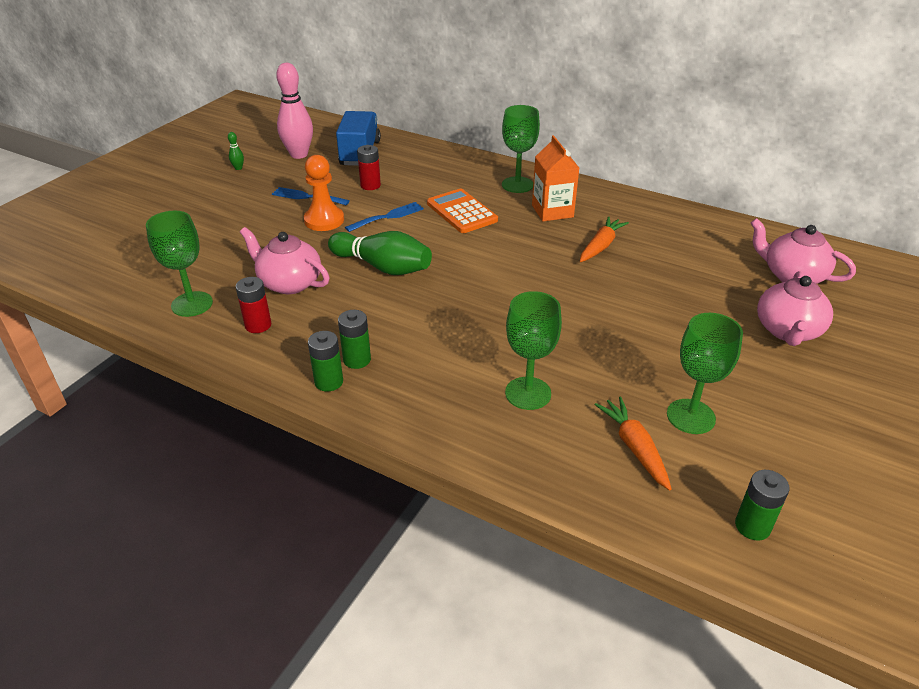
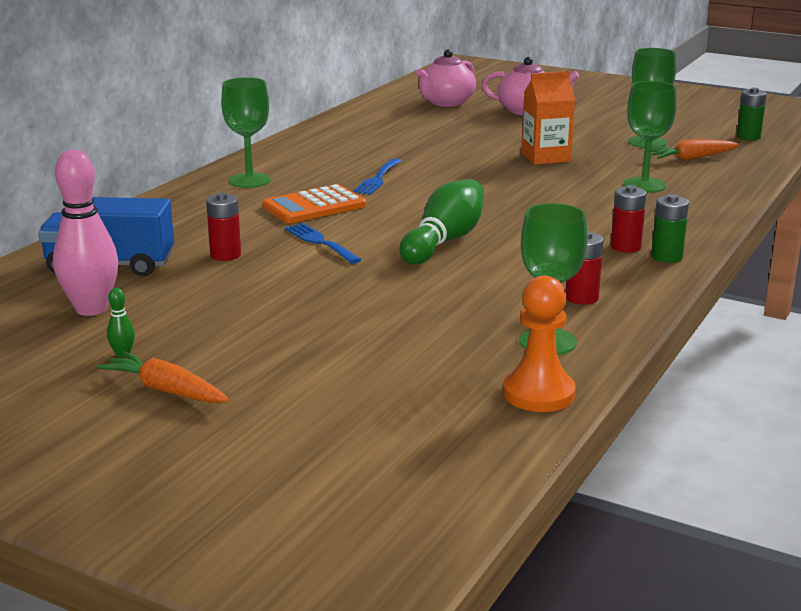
camera: 90 degrees left, 15 degrees down
(289, 283) = (487, 288): pink teapot -> none
(307, 197) = (250, 293): blue fork -> blue fork (377, 179)
(324, 220) = (325, 278): orange pawn -> orange pawn (538, 393)
(357, 360) = (625, 247): green battery -> red battery
(552, 211) = (319, 168): orange carton -> orange carton (545, 157)
(601, 246) = (396, 153): orange carrot -> orange carrot (166, 390)

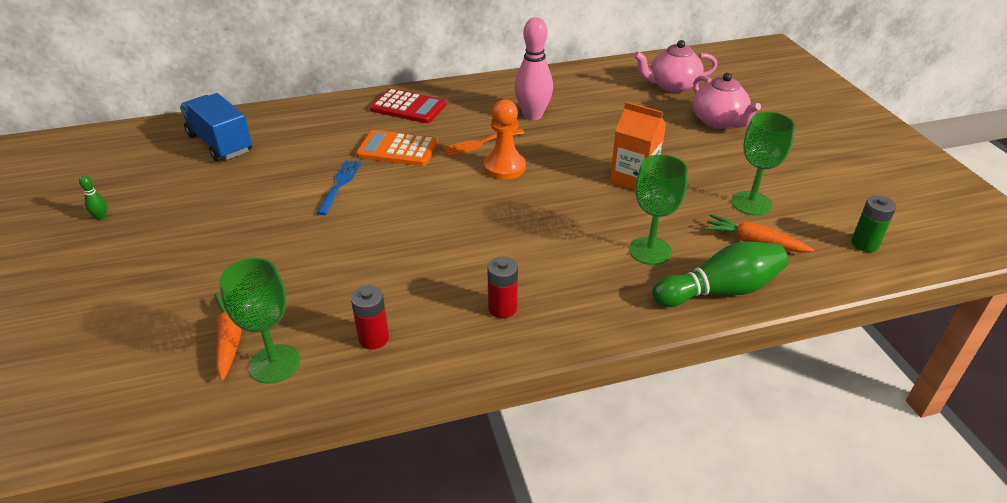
camera: 45 degrees right, 15 degrees up
(91, 309) = (153, 173): pink bowling pin -> pink bowling pin (533, 115)
(166, 390) = (64, 258): orange carrot -> orange carrot (230, 338)
(225, 255) = (279, 166): red battery -> none
(249, 181) = (408, 107): green goblet -> red calculator
(377, 179) = (480, 143): blue fork -> orange fork
(444, 241) = (403, 226): green bowling pin -> green bowling pin (720, 290)
(538, 393) = (180, 406): orange pawn -> orange pawn (504, 167)
(666, 257) = (509, 339): green battery -> none

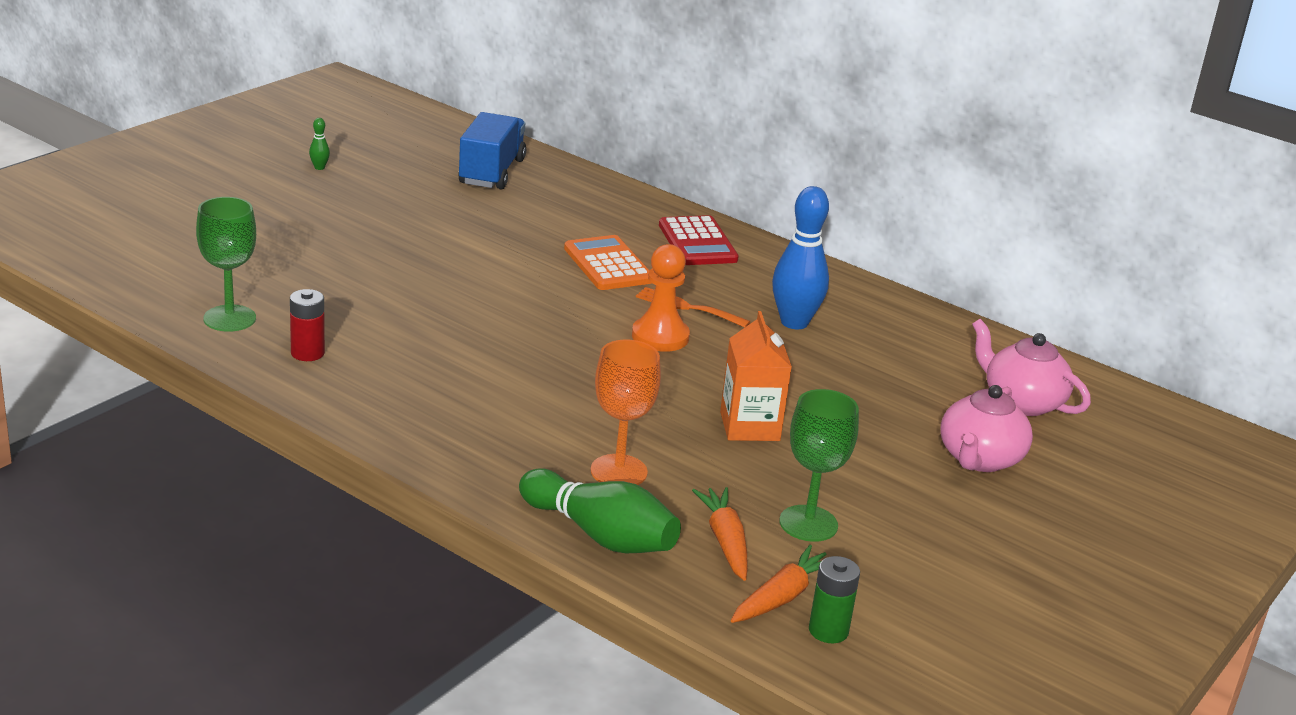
camera: 50 degrees right, 10 degrees down
(230, 338) = (238, 287): orange carrot -> orange carrot (782, 597)
(340, 184) = (506, 256): blue fork -> none
(502, 308) = (420, 407): red battery -> none
(533, 115) = (794, 322): pink bowling pin -> blue bowling pin
(650, 251) = (619, 471): green goblet -> orange goblet

